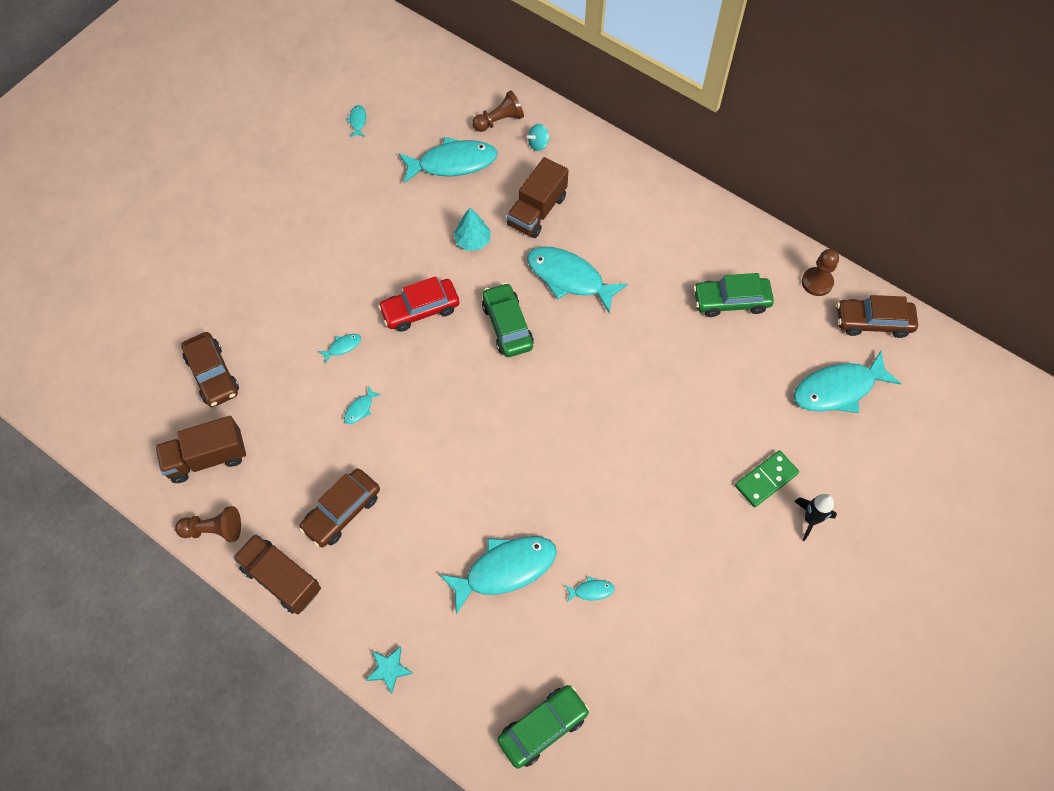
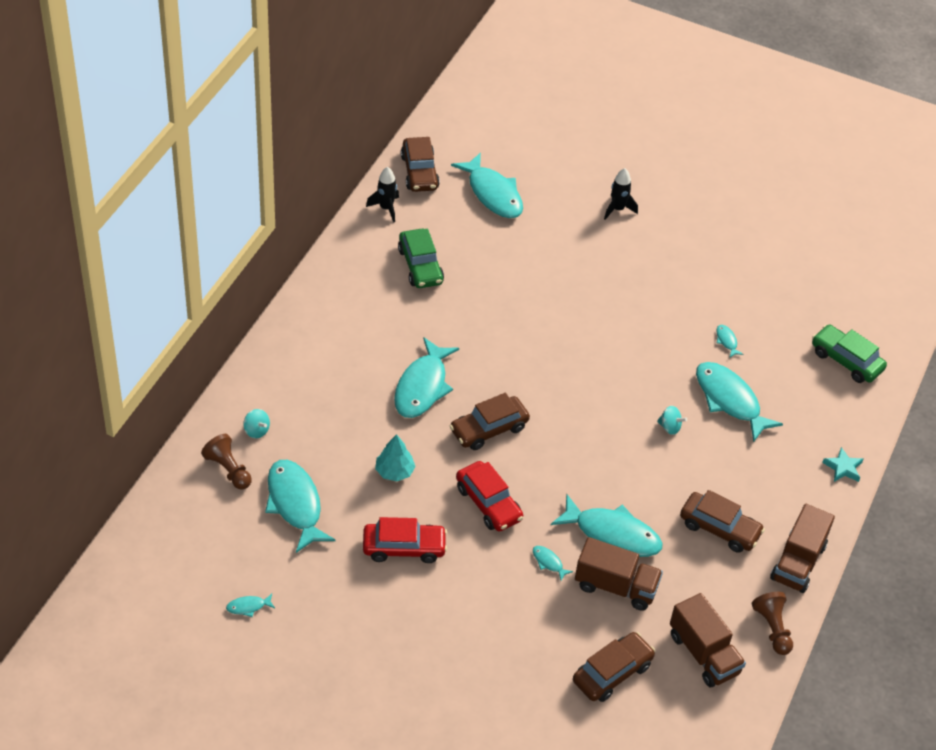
camera: 105 degrees left, 15 degrees down
(360, 409) = (612, 534): turquoise fish -> turquoise fish, size x2.42
(388, 236) = (404, 548): none -> red car
(479, 496) = (670, 427): none -> turquoise spinning top
(507, 326) = (489, 429): green car -> brown car
(537, 211) = (346, 421): brown truck -> brown truck (616, 586)
(766, 480) = (592, 237): green domino -> none
(817, 282) = (386, 208): brown pawn -> black rocket

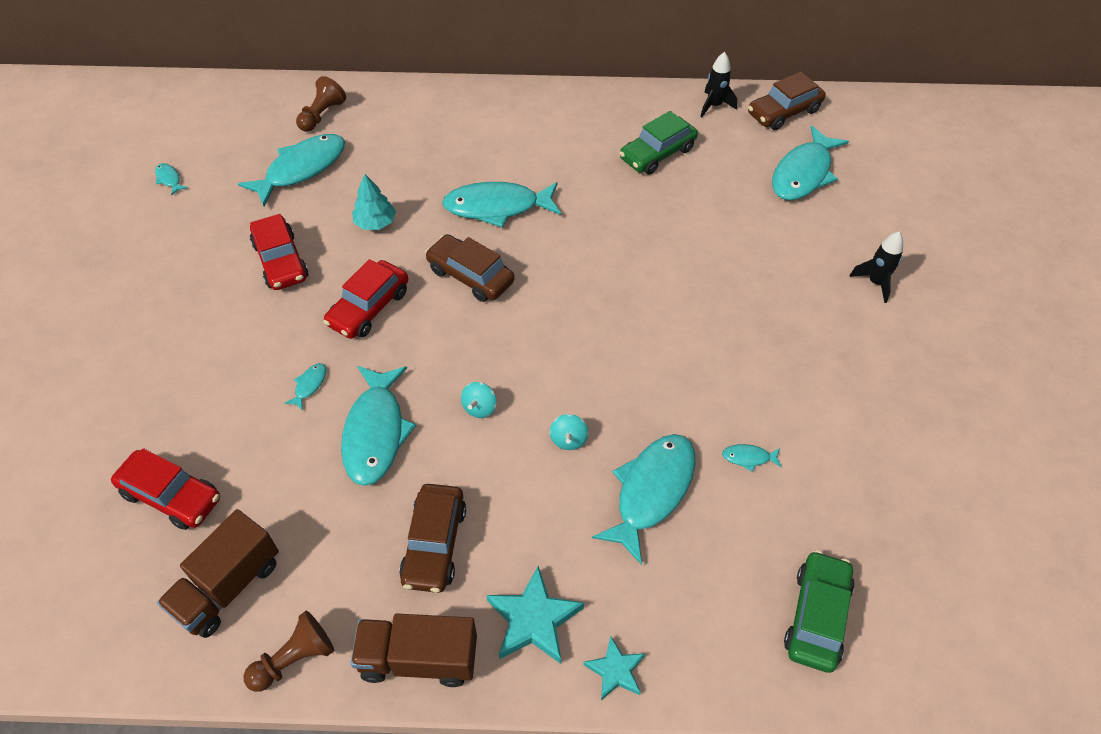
camera: 70 degrees right, 5 degrees up
(256, 431) = (376, 117): turquoise spinning top -> turquoise spinning top (479, 408)
(612, 673) = (171, 496): brown car -> red car
(616, 586) = (299, 460): brown truck -> none
(726, 341) = (748, 458): turquoise fish -> turquoise fish turned 135 degrees counterclockwise
(795, 495) = (534, 620): none -> turquoise star

